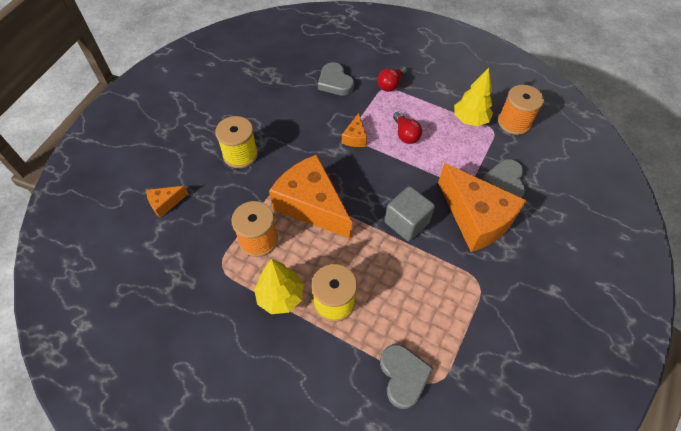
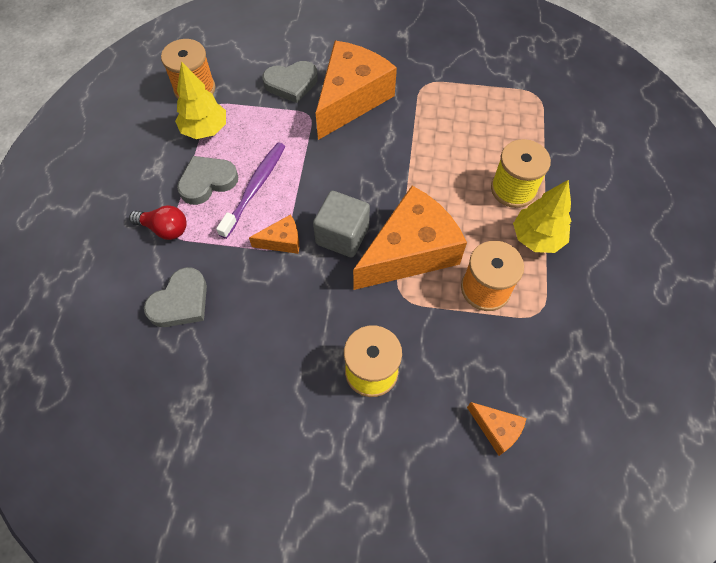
camera: 110 degrees left, 5 degrees up
(311, 205) = (410, 252): orange cheese -> orange cheese turned 150 degrees counterclockwise
(403, 376) = (546, 117): grey heart -> grey heart (207, 182)
(405, 134) = (255, 188): red light bulb -> purple toothbrush
(406, 222) = (386, 154): grey cube -> grey cube (342, 235)

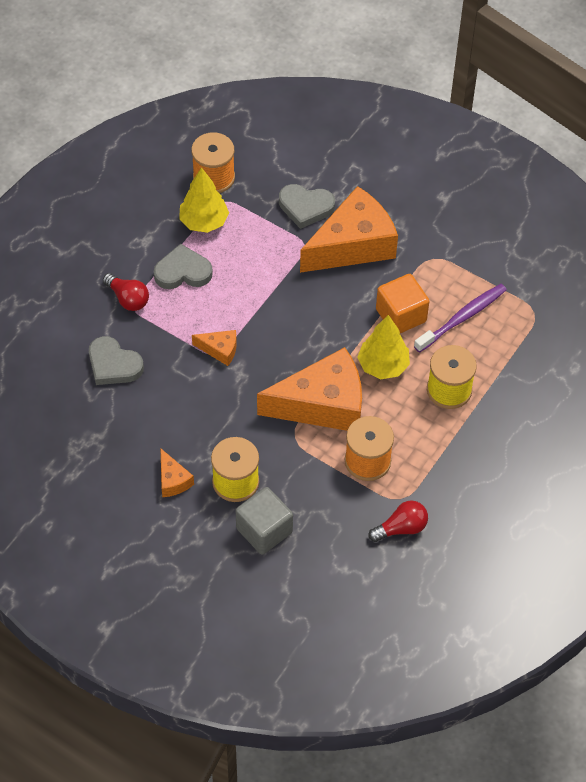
camera: 25 degrees right, 5 degrees down
(181, 302) = (113, 365): grey heart -> grey heart turned 60 degrees clockwise
(255, 188) = (221, 294): purple toothbrush -> purple toothbrush (462, 318)
(342, 235) = (273, 367): grey cube -> grey cube (264, 530)
(429, 141) = (401, 315): none -> orange cube
(496, 429) = (307, 564): orange cheese -> orange cheese (173, 480)
(537, 238) = (440, 440): yellow tree -> yellow tree (383, 366)
(560, 343) = (401, 528): none -> red light bulb

